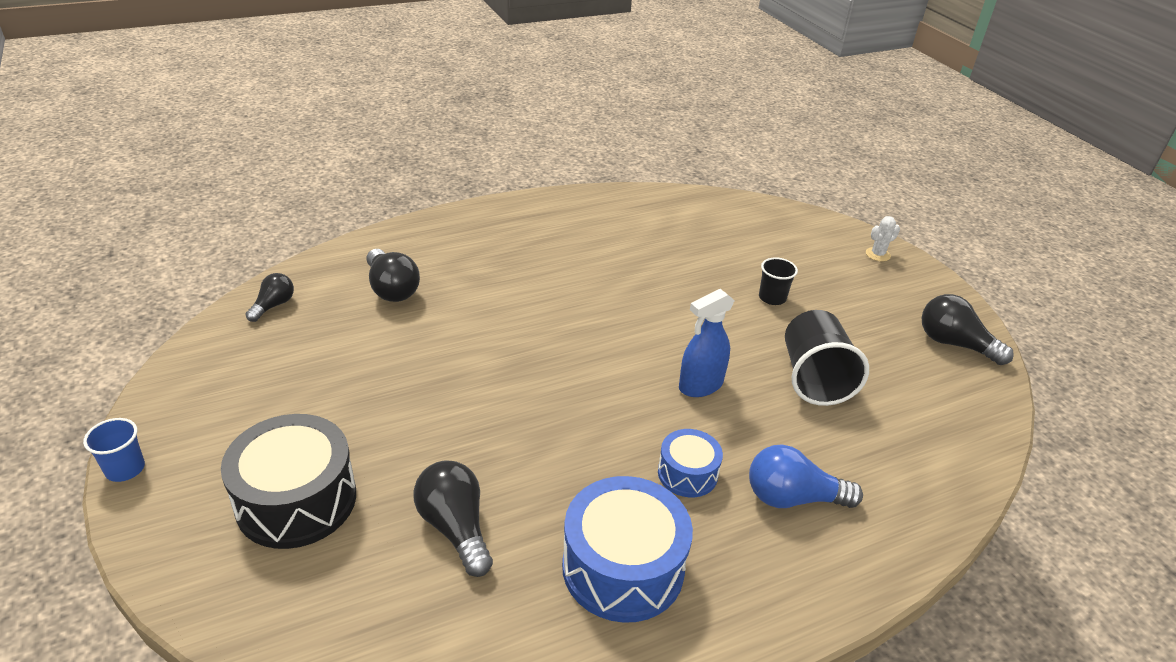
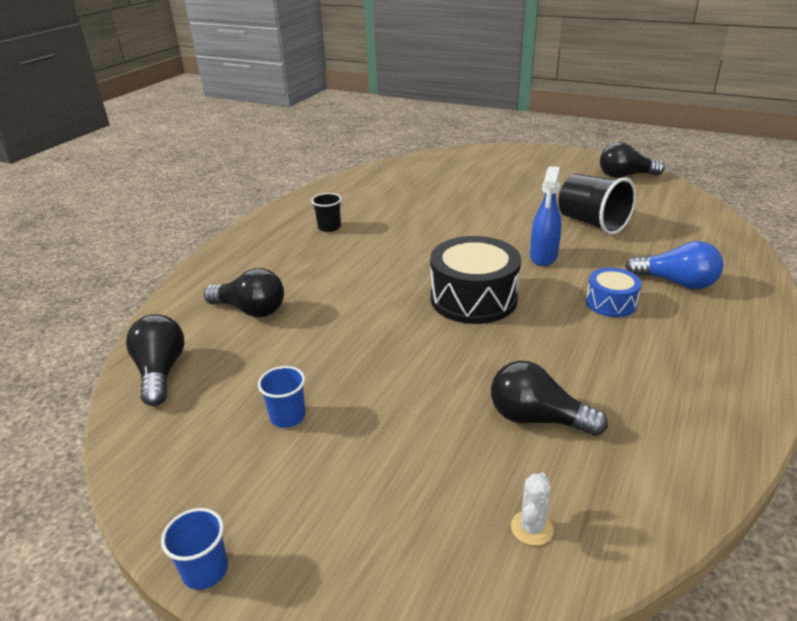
camera: 35 degrees left, 5 degrees down
(273, 305) = (161, 372): black light bulb -> black light bulb, size x1.60
(296, 500) = (400, 482): black drum -> black drum (473, 298)
(299, 397) = (288, 416): none -> blue cup
(623, 567) = (661, 371): blue drum -> none
(772, 298) = (508, 197): black cup -> black cup (329, 227)
(792, 498) = (676, 282): blue light bulb -> blue light bulb turned 120 degrees counterclockwise
(877, 254) = (525, 154): white cactus -> white cactus (532, 528)

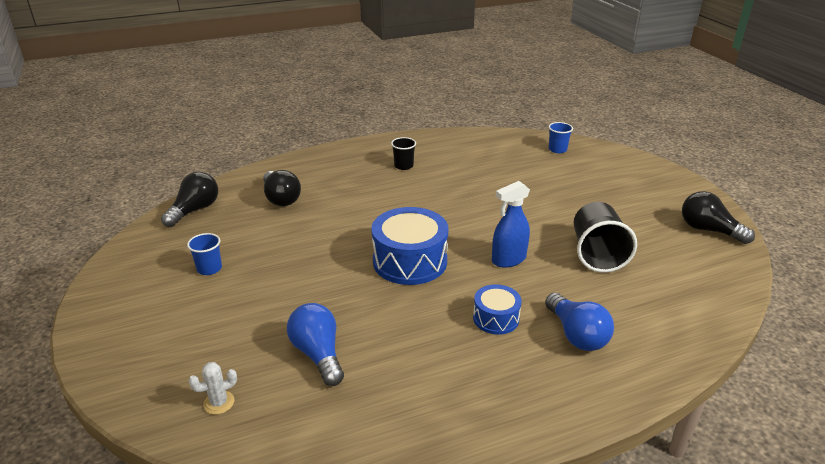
camera: 40 degrees right, 0 degrees up
(205, 570) = (81, 315): blue cup -> blue cup (557, 149)
(473, 298) = (410, 261): black drum -> blue drum
(537, 418) = (318, 354): black light bulb -> blue light bulb

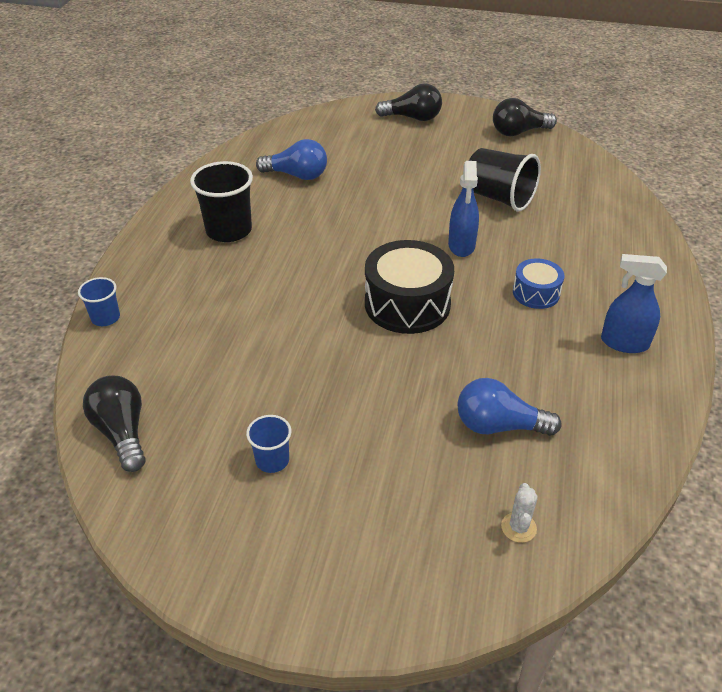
camera: 55 degrees left, 10 degrees up
(281, 198) = (185, 347): black light bulb -> black light bulb (413, 118)
(403, 166) = (229, 230): black cup -> black cup, size x1.83
(410, 261) = (407, 304): blue drum -> black drum
(487, 393) = (624, 343): none -> blue spray bottle
(557, 149) = (318, 131): blue cup -> blue cup (105, 318)
(576, 335) = (590, 262): blue light bulb -> blue light bulb (297, 175)

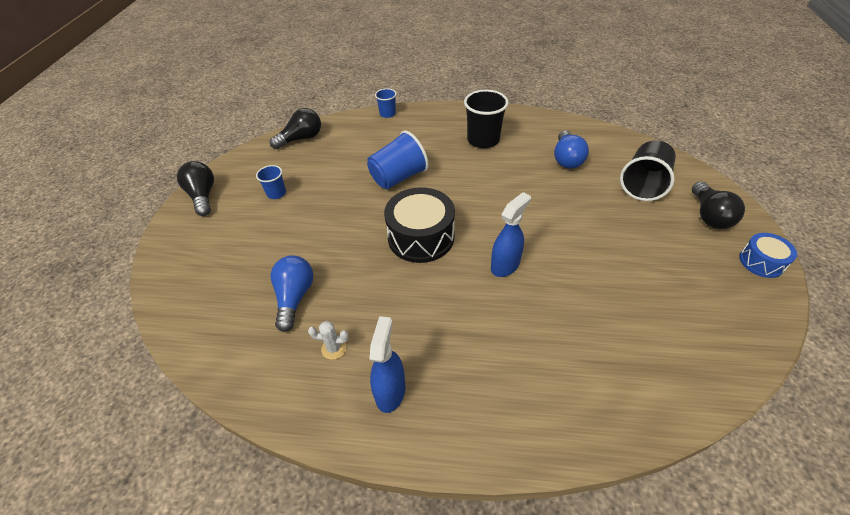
camera: 85 degrees right, 5 degrees up
(281, 316) = (398, 177): none -> blue cup
(461, 246) = (505, 265): blue spray bottle -> blue spray bottle turned 135 degrees clockwise
(498, 198) = (594, 289): black cup -> black cup (643, 185)
(518, 132) = (742, 304): black light bulb -> black light bulb (203, 196)
(518, 527) = (206, 310): white cactus -> white cactus (334, 348)
(536, 293) = (450, 321): blue drum -> blue drum (761, 262)

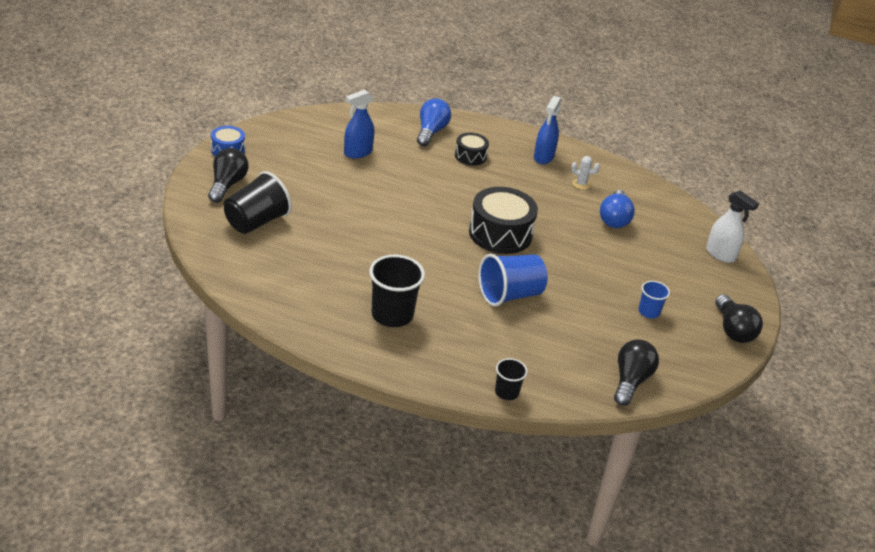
camera: 175 degrees left, 10 degrees down
(178, 280) = (720, 254): none -> white spray bottle
(301, 139) = (630, 381): black light bulb -> black light bulb turned 135 degrees clockwise
(387, 114) = (506, 392): blue cup -> black cup
(492, 355) = (470, 156): none -> black drum
(505, 265) = (434, 197): blue spray bottle -> blue spray bottle (357, 153)
(566, 159) = (310, 266): blue light bulb -> blue light bulb (431, 132)

